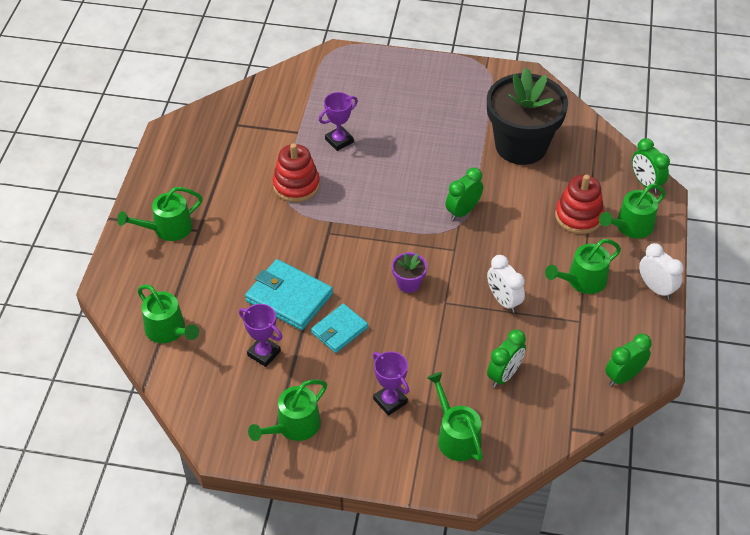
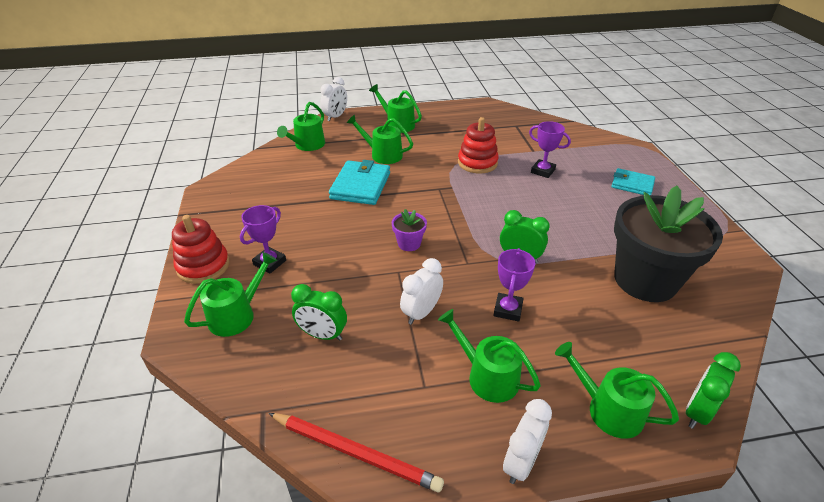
camera: 70 degrees right, 10 degrees down
(108, 286) = (335, 117): none -> white clock
(264, 353) = (300, 187): purple trophy -> purple trophy (508, 310)
(294, 426) = (233, 217): green watering can -> green watering can (383, 155)
(339, 330) = (338, 217): turquoise wallet -> turquoise wallet (632, 184)
(578, 216) = (584, 351): red stacking toy -> red stacking toy (203, 266)
(623, 377) = (355, 452): green clock -> red pencil

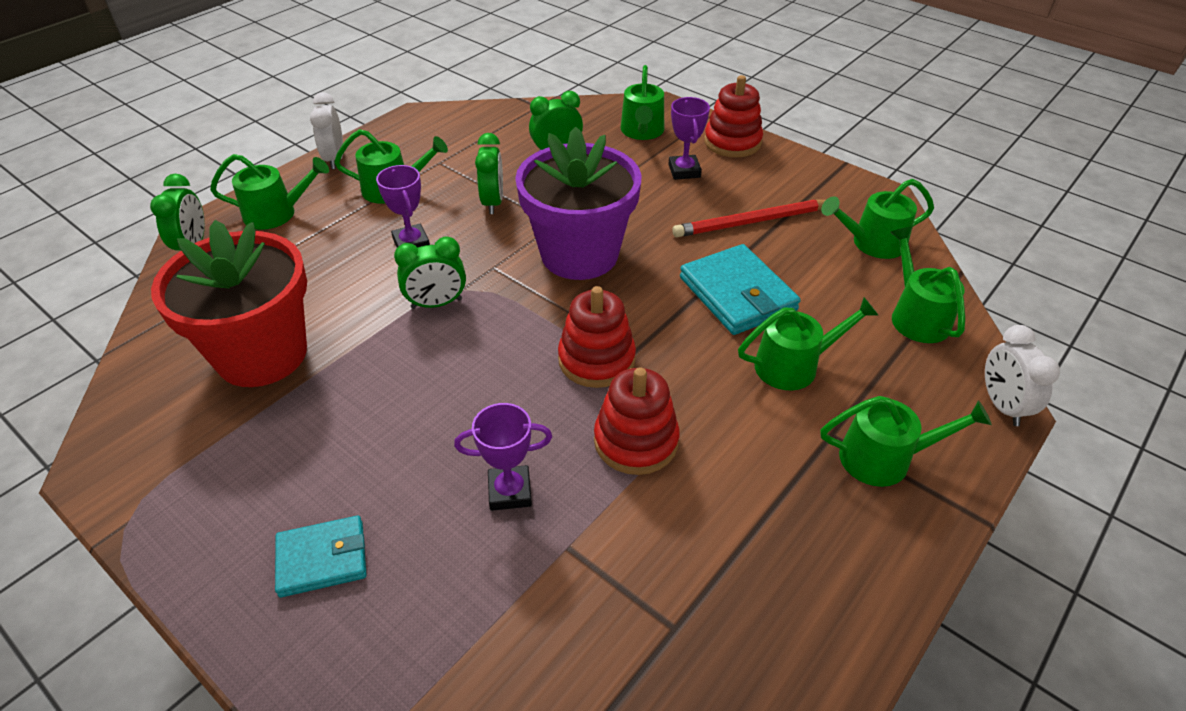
camera: 140 degrees right, 5 degrees up
(263, 173) = (872, 243): none -> green watering can
(355, 452) = (453, 117): red pencil -> red pencil (751, 222)
(409, 243) = (579, 254): purple flower pot -> purple flower pot, size x2.44
(421, 313) = (493, 202): white clock -> green clock
(461, 193) = (596, 360): none -> red stacking toy
(645, 280) = (262, 354): black flower pot -> red flower pot

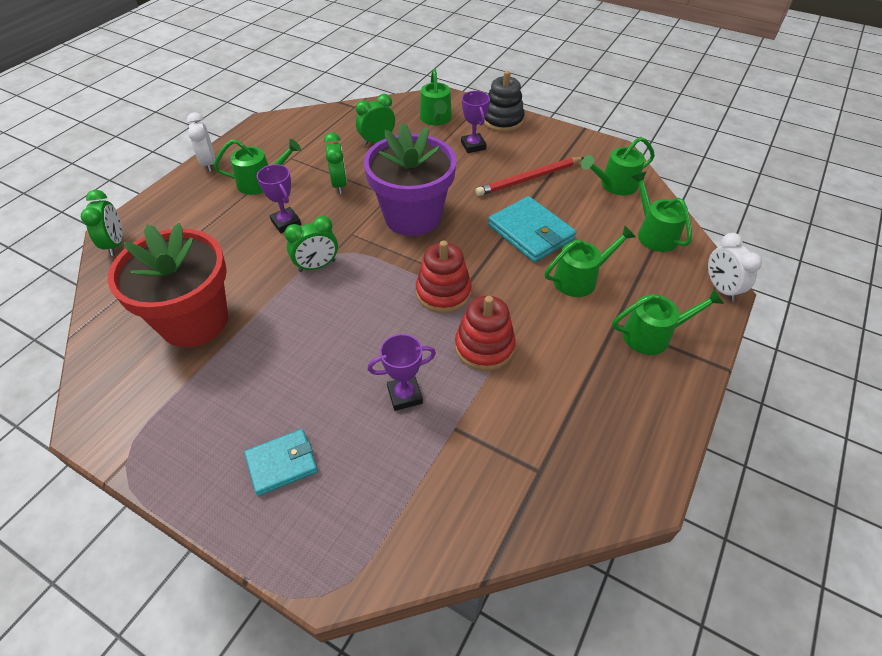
camera: 10 degrees left, 5 degrees up
(276, 213) = (175, 211): green watering can -> none
(732, 142) = (502, 120): red stacking toy -> black stacking toy

